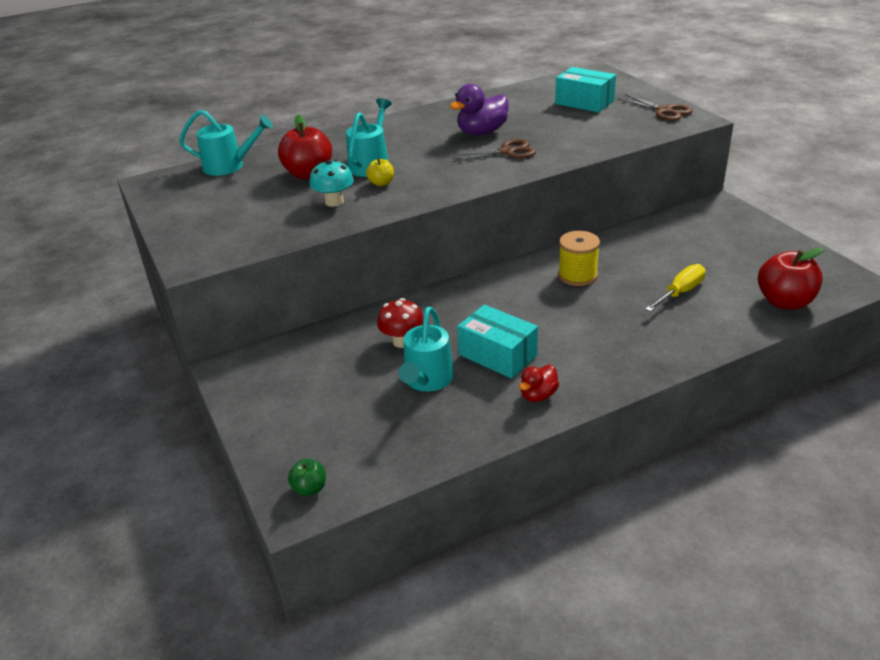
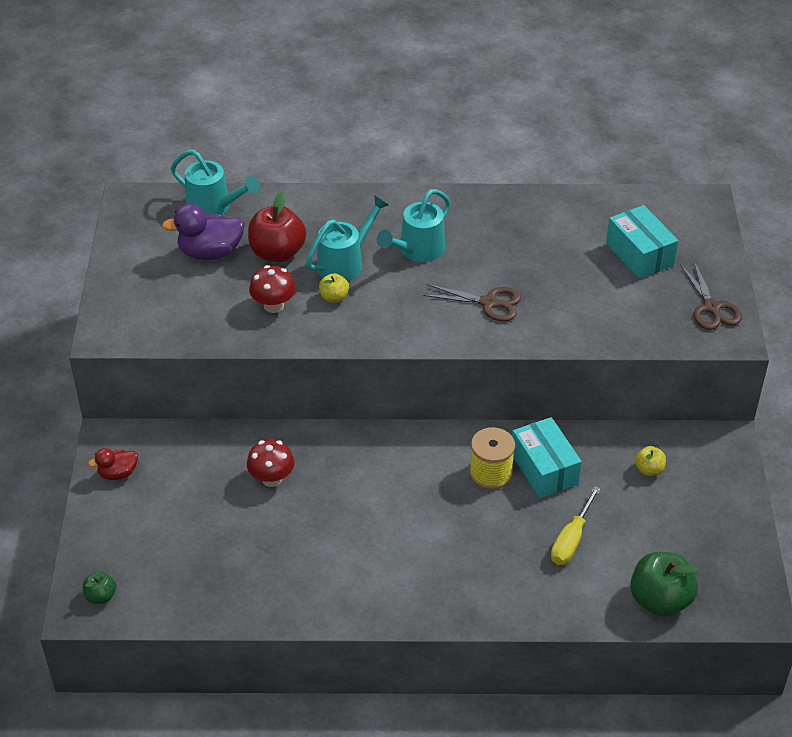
camera: 25 degrees right, 10 degrees up
(334, 202) = (273, 305): turquoise mushroom -> red mushroom
(427, 381) = (261, 533): turquoise watering can -> turquoise watering can (417, 251)
(482, 132) = (489, 259): purple duck -> purple duck (210, 252)
(497, 355) = (341, 534): turquoise box -> turquoise box (544, 468)
(538, 395) = (341, 594): red duck -> red duck (118, 473)
(680, 292) = (571, 540): yellow screwdriver -> yellow screwdriver turned 135 degrees clockwise
(687, 235) = (649, 470): none -> yellow apple
(784, 302) = (660, 600): red apple -> green apple

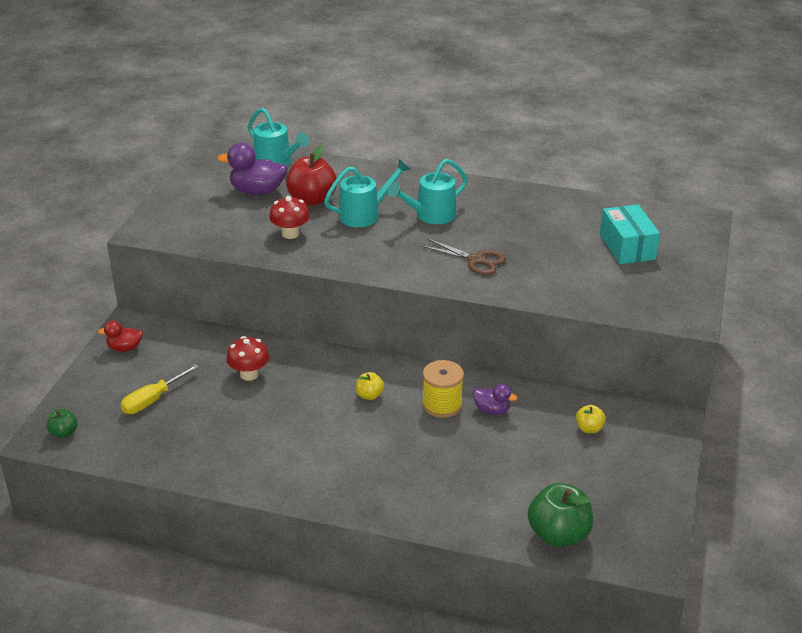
camera: 15 degrees right, 10 degrees down
(334, 297) = (343, 236): yellow apple -> yellow apple (369, 395)
(544, 468) = (492, 410): turquoise box -> purple duck
(571, 540) = (493, 470): yellow screwdriver -> yellow screwdriver (152, 400)
(711, 308) = (678, 295): brown scissors -> none

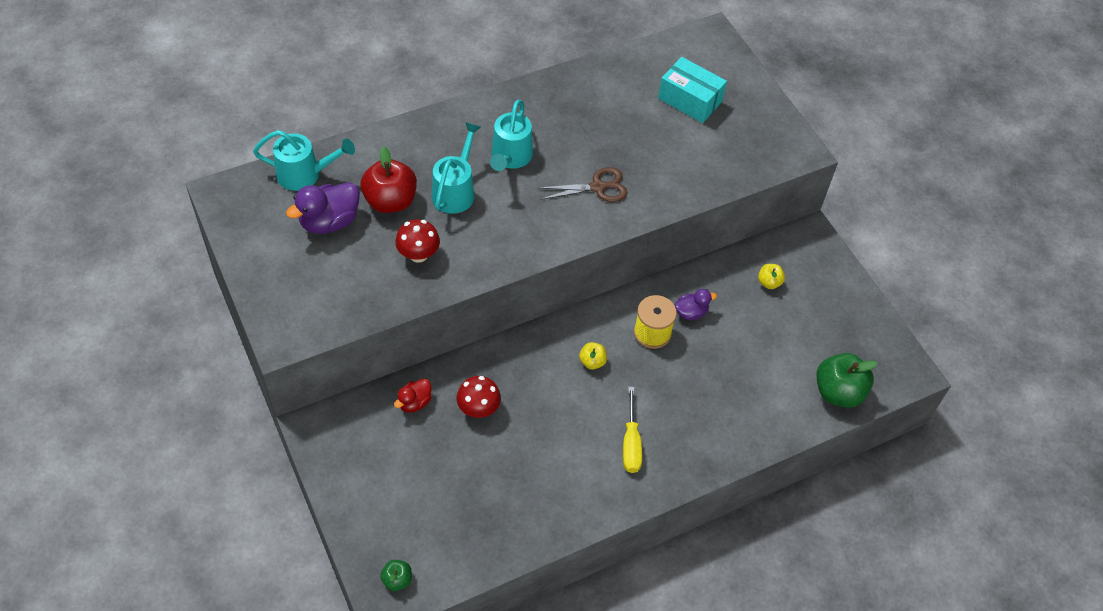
camera: 45 degrees left, 20 degrees up
(125, 348) = (341, 457): red duck -> red duck (414, 402)
(152, 400) = (431, 492): yellow screwdriver -> yellow screwdriver (631, 444)

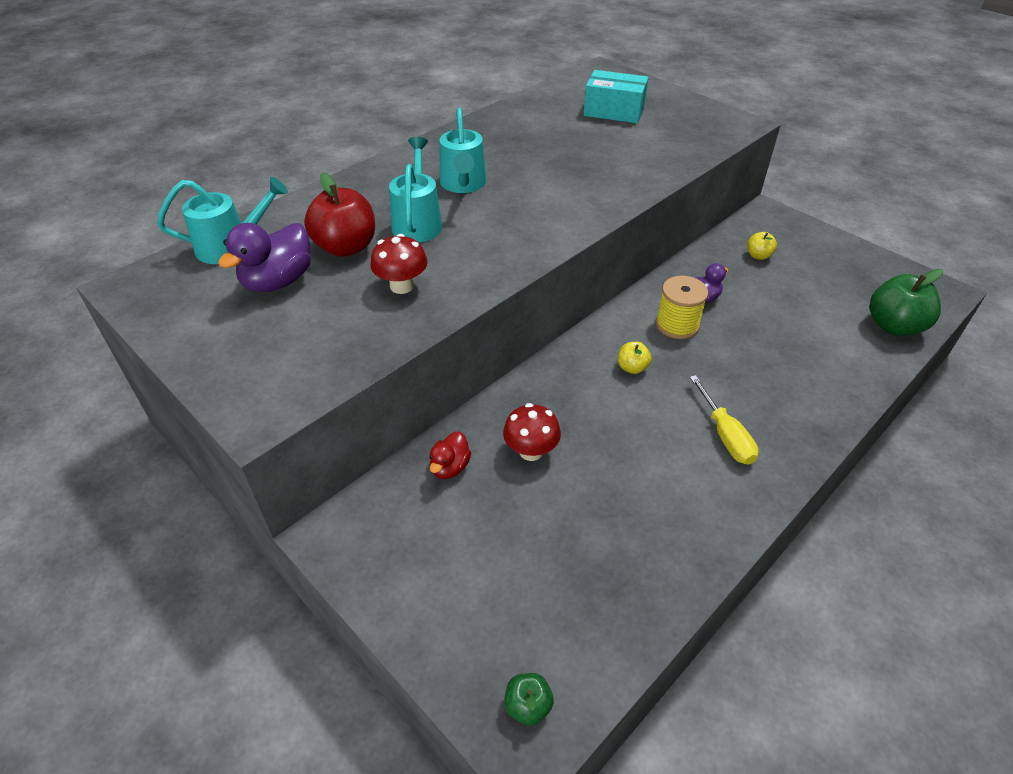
camera: 15 degrees left, 10 degrees down
(598, 187) = (569, 187): brown scissors -> none

